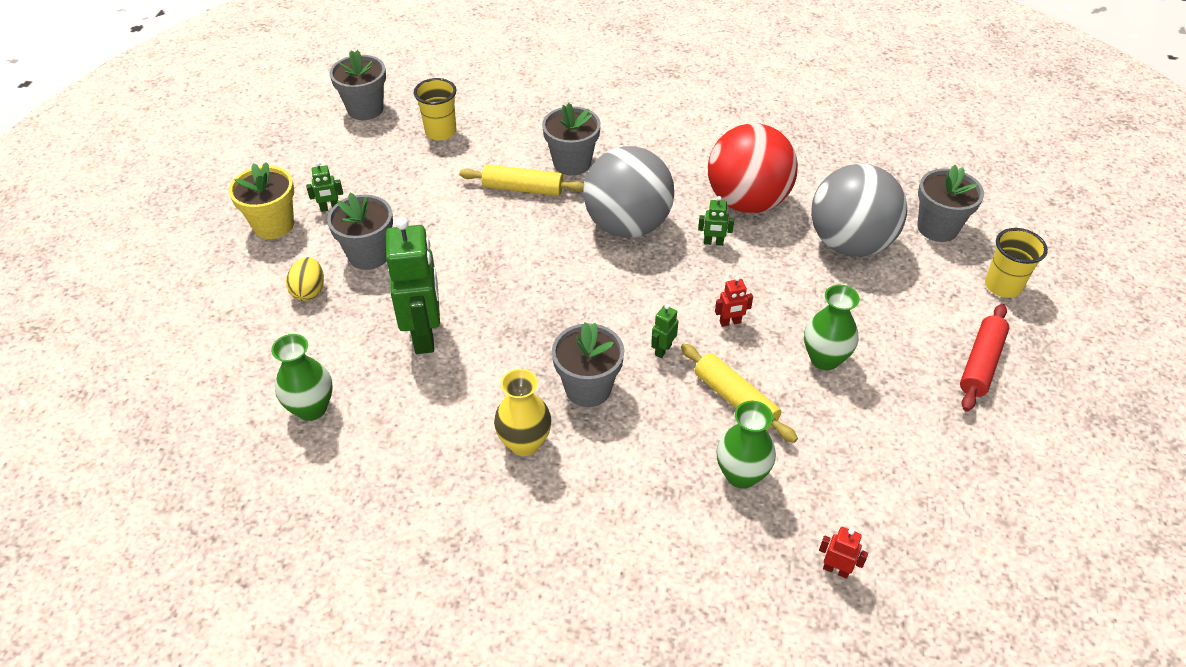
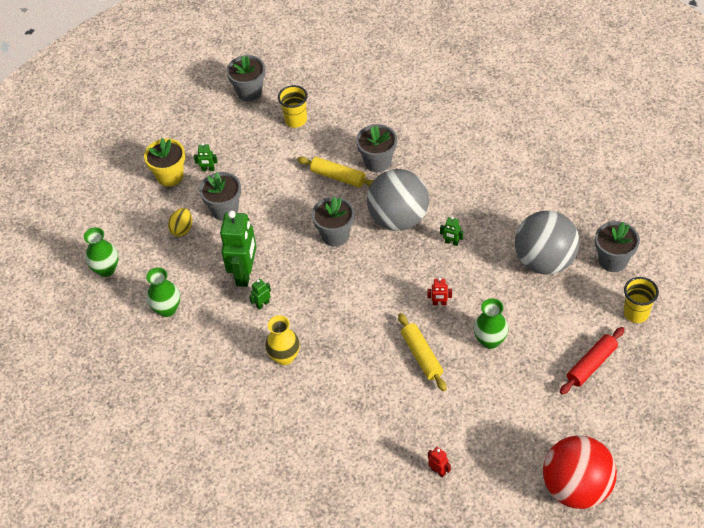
camera: 20 degrees right, 5 degrees up
(588, 388) = (333, 330): grey flower pot -> grey flower pot (335, 235)
(663, 350) = (389, 313): green robot -> green robot (262, 304)
(741, 475) = (406, 404): green vase -> green vase (106, 269)
(747, 202) = (487, 215): red ball -> red ball (576, 488)

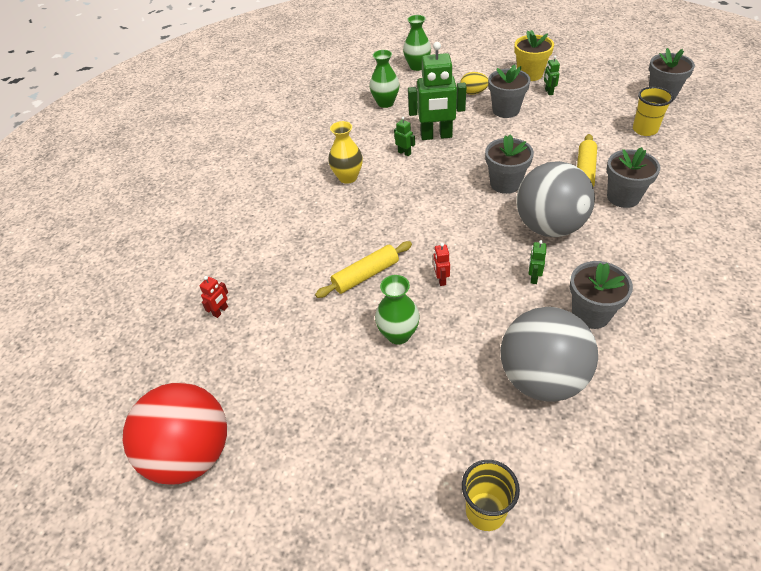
camera: 80 degrees right, 5 degrees down
(591, 364) = (381, 455): red rolling pin -> none
(613, 260) = (576, 468): grey flower pot -> grey flower pot (591, 314)

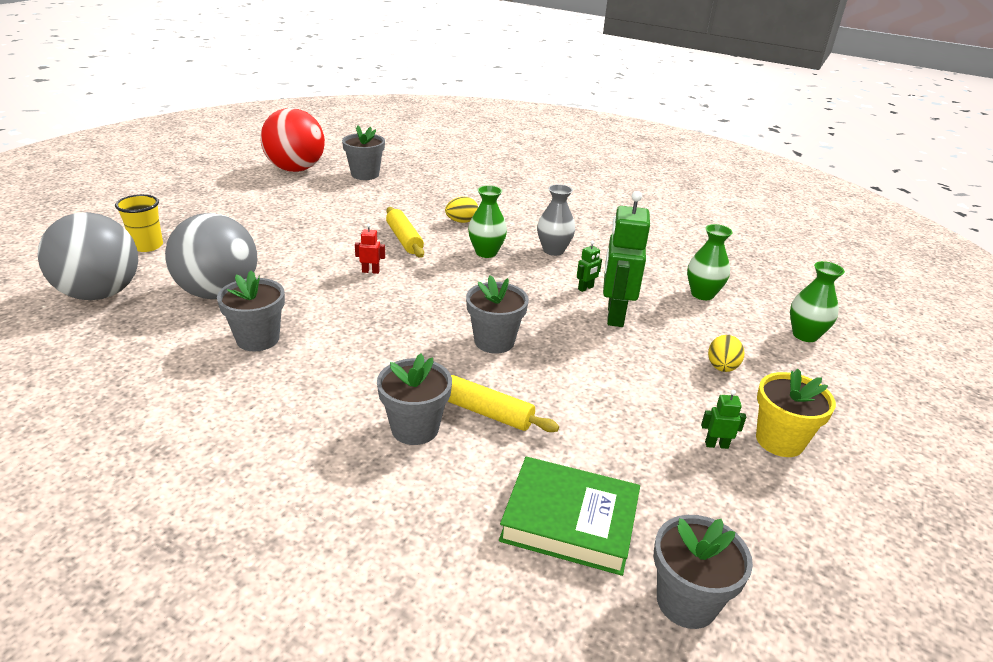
camera: 95 degrees right, 15 degrees down
(220, 311) = (409, 184): red robot -> none
(310, 244) = (461, 221): none -> yellow egg
(348, 177) = (553, 250): yellow vase -> grey vase
(398, 334) = (325, 242): green vase -> green vase (486, 252)
(506, 110) = (666, 385): grey flower pot -> grey flower pot (365, 174)
(533, 277) = (332, 320): green robot -> none
(549, 227) = (399, 351): grey ball -> grey ball (100, 294)
(644, 130) = (569, 521): yellow cup -> green book

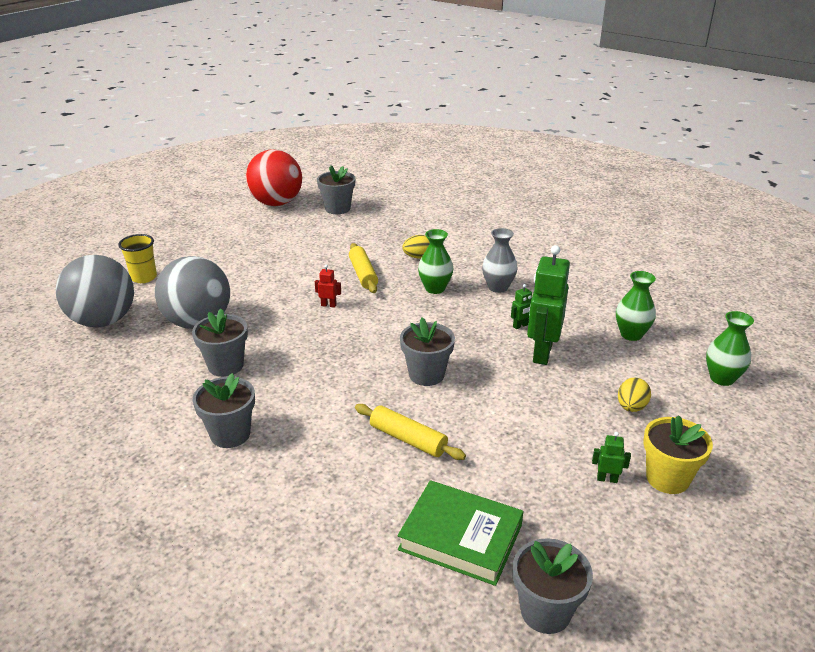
camera: 10 degrees right, 0 degrees up
(415, 428) = (344, 450): grey flower pot -> grey flower pot (230, 434)

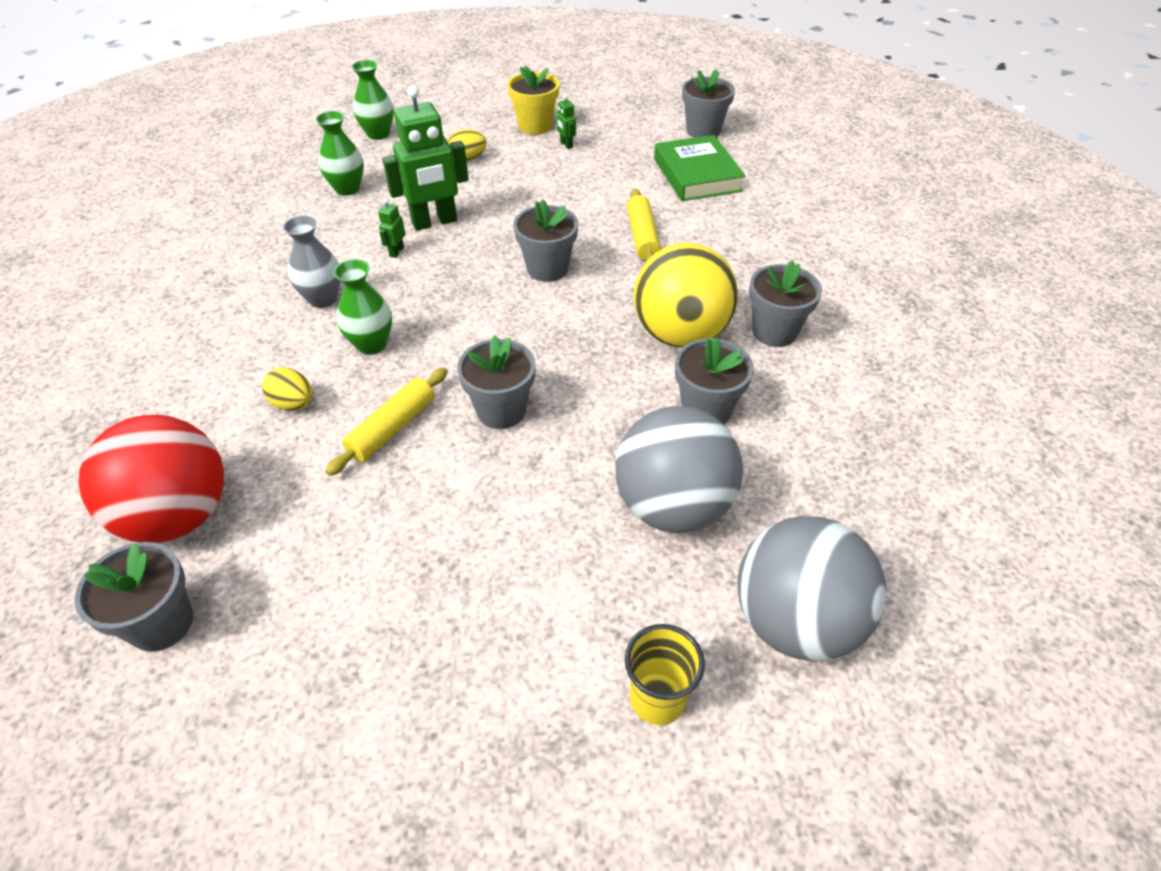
camera: 130 degrees left, 15 degrees up
(276, 203) = (193, 762): red ball -> red ball (178, 515)
(289, 392) = (680, 334): none -> yellow ball
(328, 305) = (501, 410): red robot -> grey flower pot
(520, 326) = (396, 251): green robot -> green robot turned 90 degrees counterclockwise

